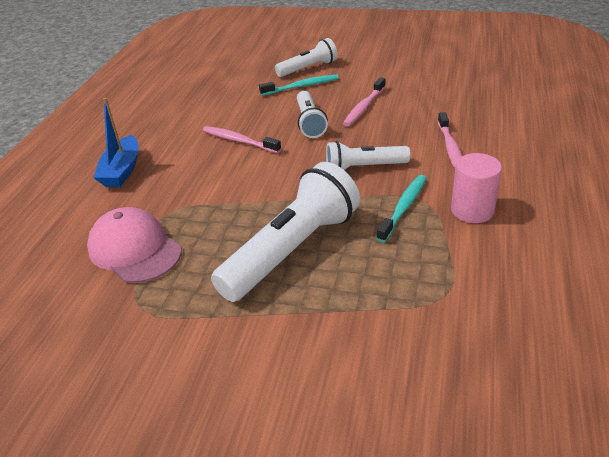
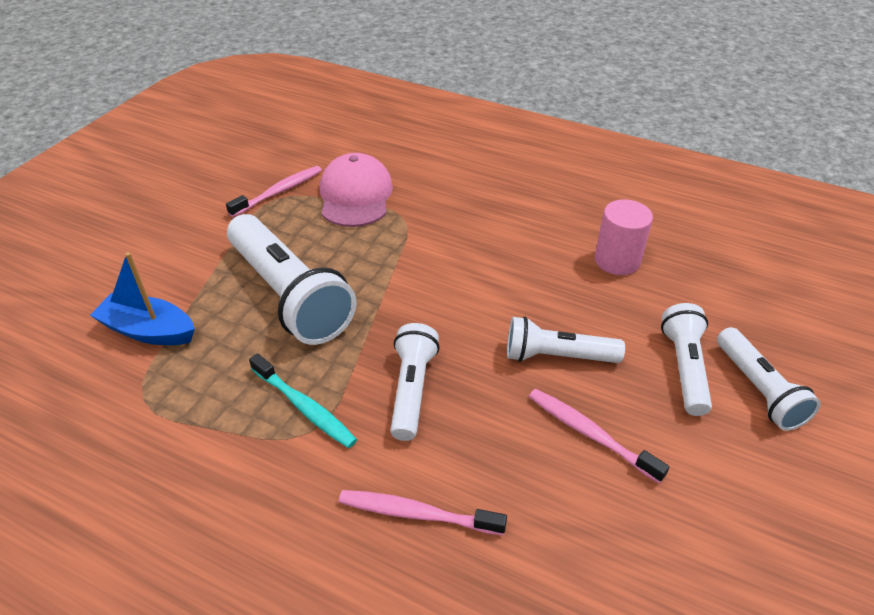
camera: 100 degrees right, 5 degrees up
(122, 171) = (497, 188): blue boat -> blue boat (148, 331)
(134, 249) = (355, 195): pink cap -> pink cap turned 60 degrees counterclockwise
(239, 141) = (529, 280): pink toothbrush -> pink toothbrush (279, 192)
(301, 86) = (684, 368): turquoise toothbrush -> white flashlight
(472, 210) = (256, 480): pink cylinder -> pink cylinder (617, 260)

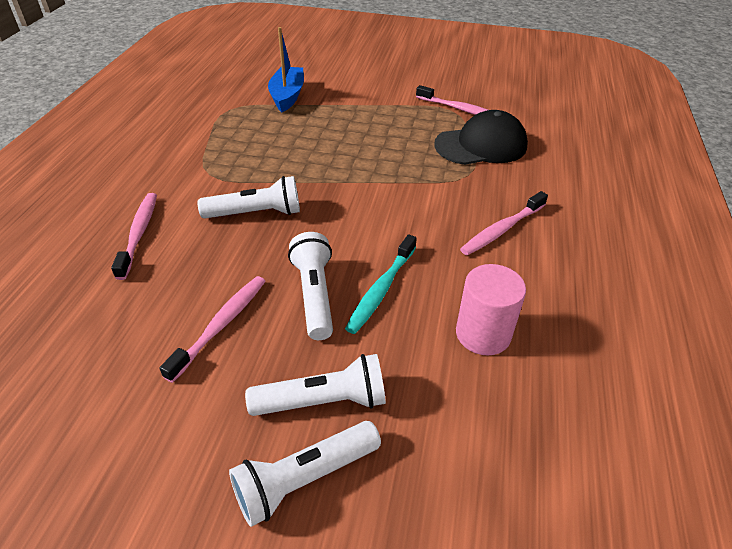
camera: 75 degrees right, 0 degrees up
(289, 295) = (341, 139): white flashlight -> none
(304, 407) = (231, 168): turquoise toothbrush -> turquoise toothbrush (381, 290)
(355, 195) = (481, 145): pink cap -> black cap
(493, 217) = (502, 230): none -> pink toothbrush

